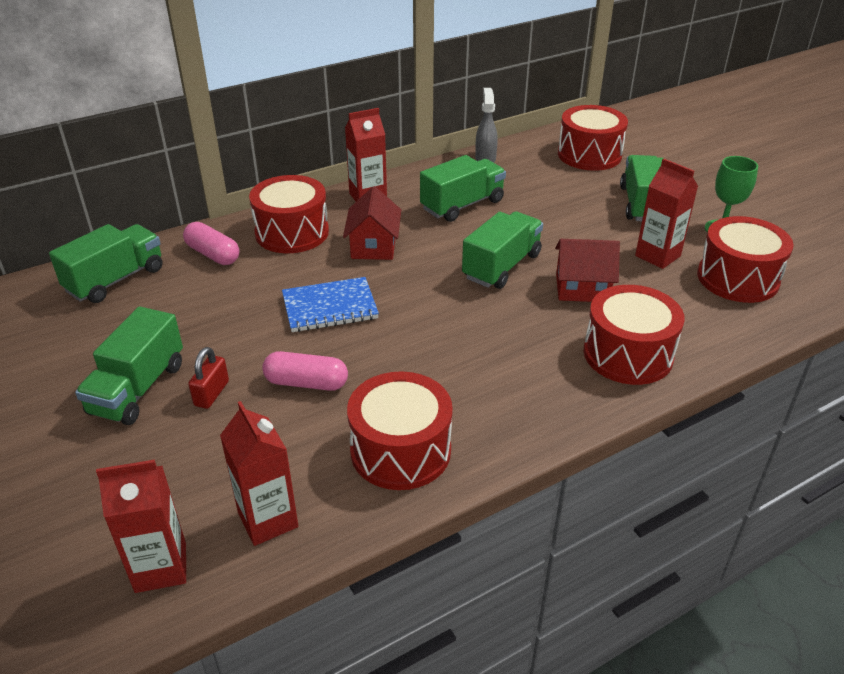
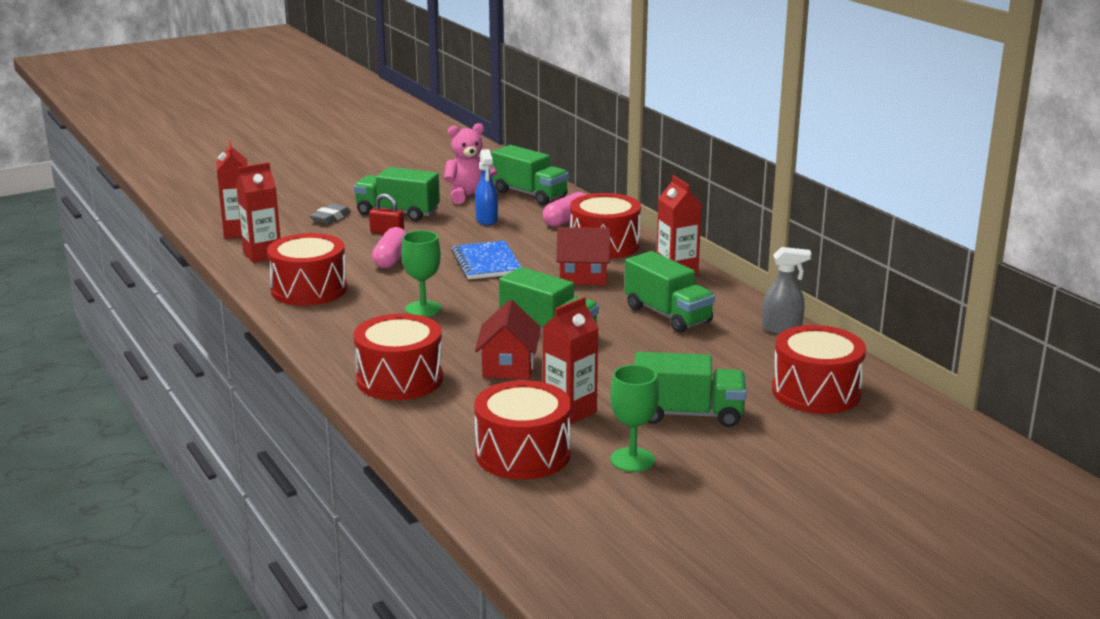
camera: 90 degrees right, 15 degrees down
(100, 327) = (469, 196): none -> pink teddy bear
(132, 458) = (330, 218): none -> grey eraser
(193, 310) = (486, 220): none -> blue spray bottle
(457, 348) = (423, 309): none -> green goblet

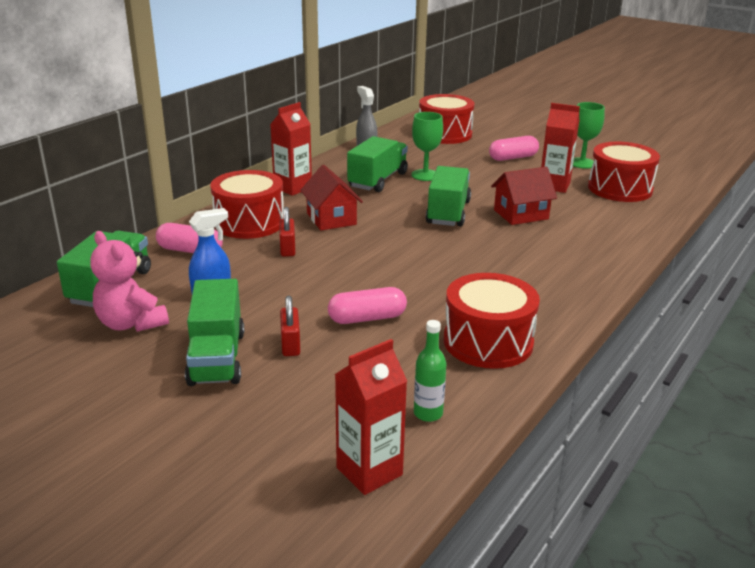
camera: 115 degrees left, 5 degrees up
(262, 255) = (428, 413): red carton -> green bottle
(330, 218) = (263, 406): grey eraser -> none
(400, 379) = (591, 246): red drum -> none
(423, 309) = (465, 269): green goblet -> green goblet (425, 175)
(486, 263) = (335, 265): blue notebook -> none
(536, 251) = (287, 249): none -> red padlock
(687, 414) = (513, 158): green truck -> pink capsule

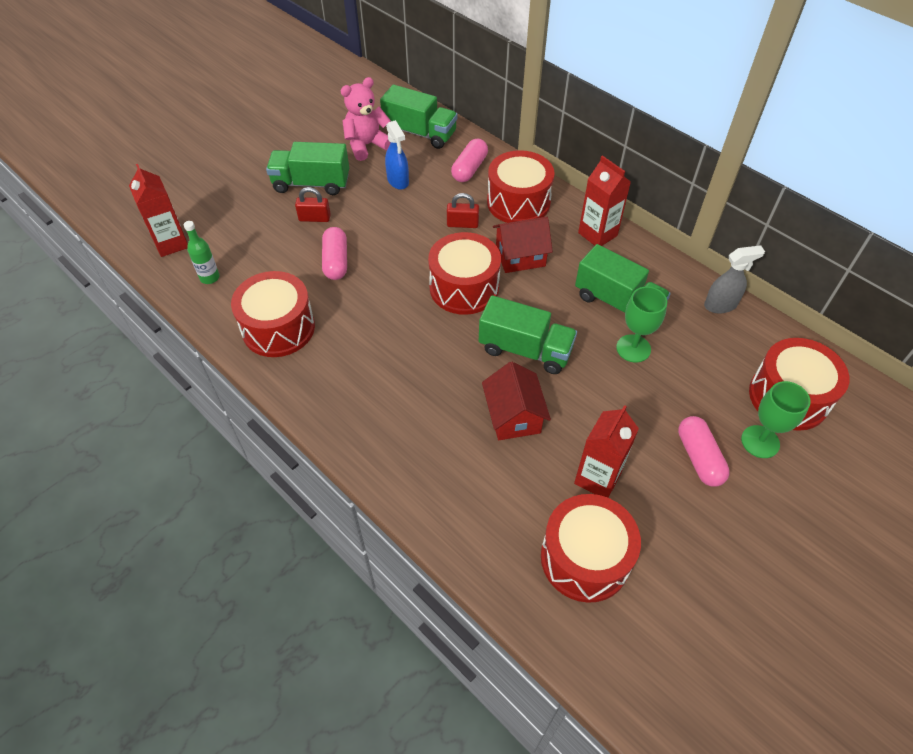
camera: 100 degrees right, 25 degrees up
(383, 242) = (464, 287): none -> red drum
(582, 163) = (683, 543): green goblet -> green goblet (760, 441)

